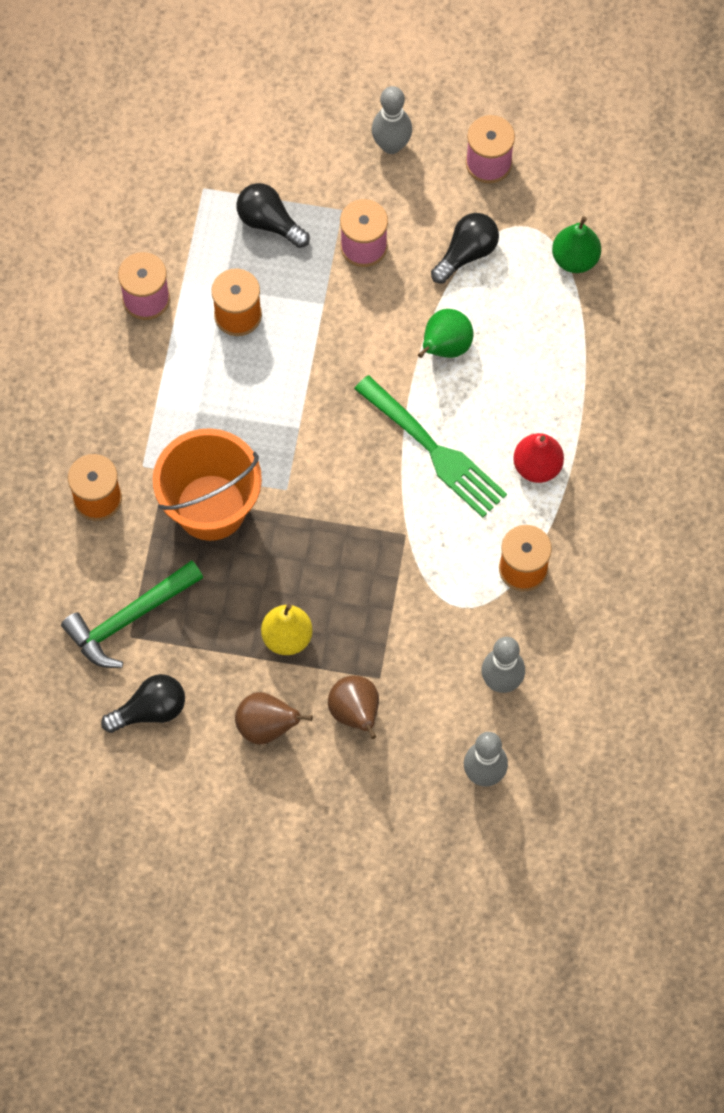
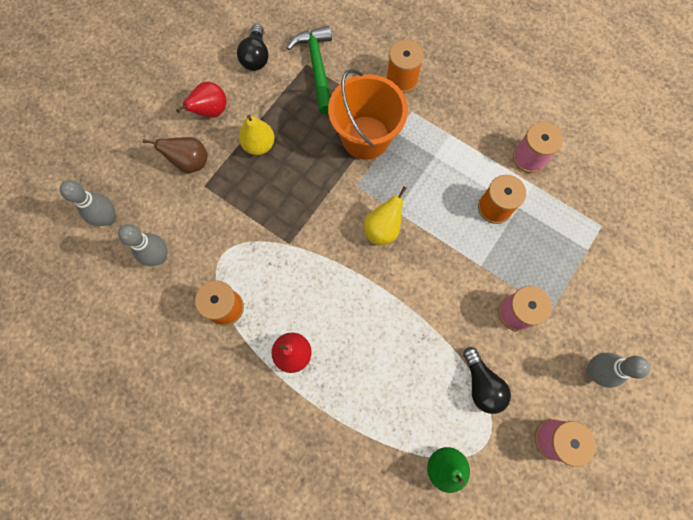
camera: 115 degrees right, 5 degrees up
(266, 726) = (211, 111): brown pear -> red pear
(269, 222) = (558, 257): black light bulb -> none
(331, 433) = (382, 229): none -> yellow pear
(434, 450) = (338, 289): green fork -> none
(445, 347) = (413, 333): green pear -> none

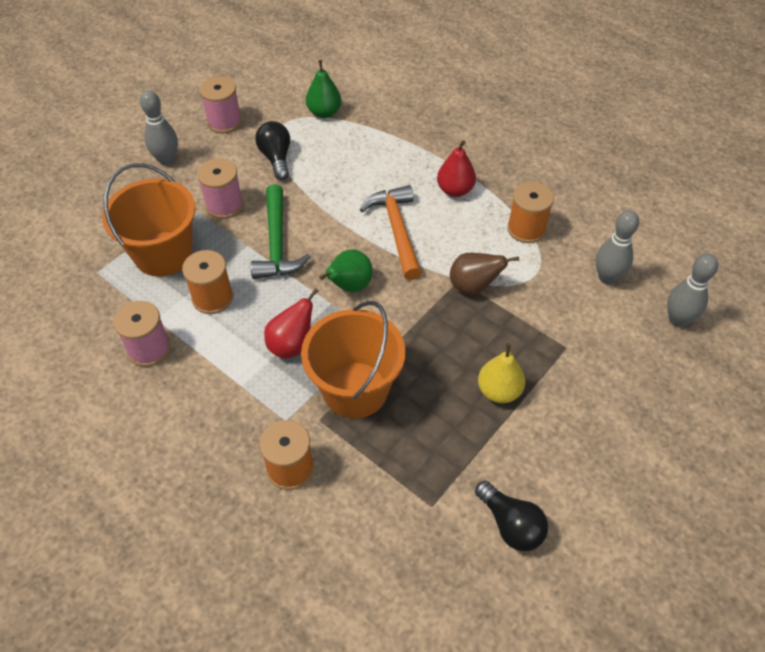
camera: 175 degrees left, 20 degrees down
(190, 162) = (588, 376): brown pear -> brown pear (473, 286)
(211, 111) = (570, 442): red pear -> red pear (292, 345)
(256, 57) = (510, 524): black light bulb -> black light bulb turned 135 degrees clockwise
(317, 67) = (415, 499): green hammer -> green hammer (277, 243)
(347, 296) = (397, 230): none -> orange hammer
(382, 229) = (349, 286): yellow pear -> green pear
(552, 249) = (163, 254): none -> orange bucket

